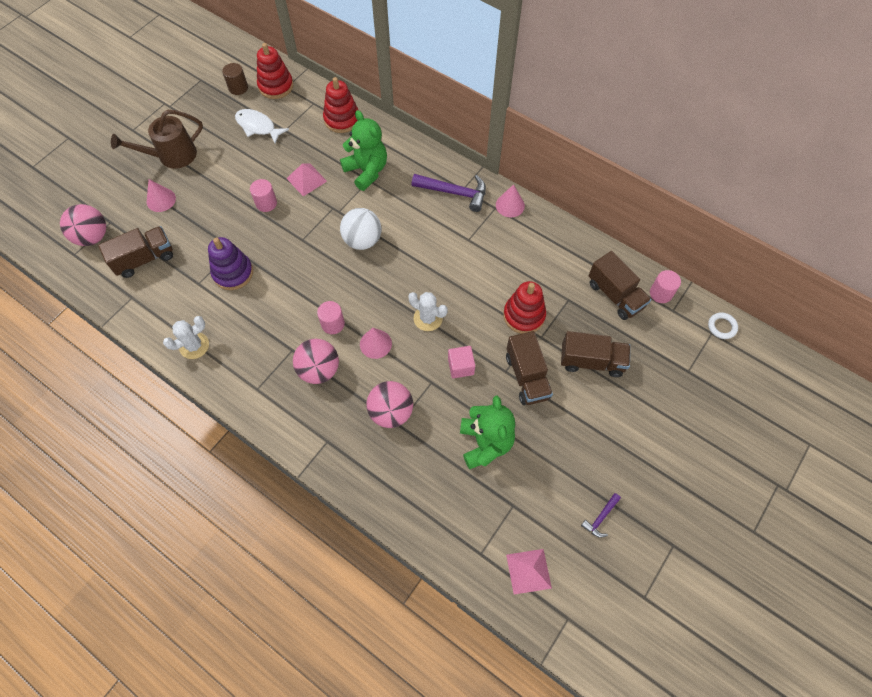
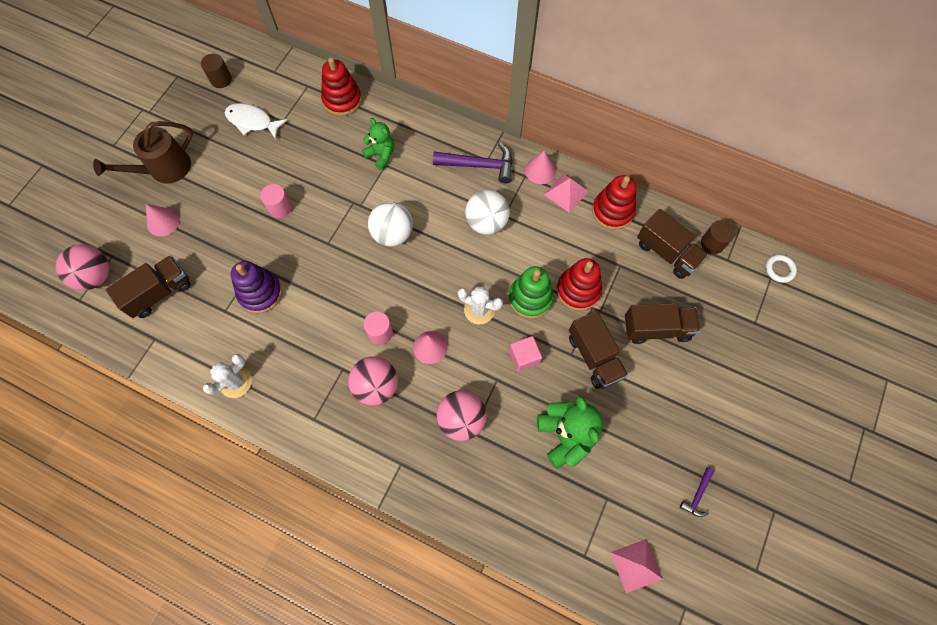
camera: 10 degrees left, 5 degrees up
(276, 86) = (262, 72): red stacking toy -> red stacking toy (612, 211)
(306, 179) = (318, 174): pink pyramid -> pink pyramid (566, 192)
(366, 171) = (381, 155): green teddy bear -> green teddy bear, size x0.64
(450, 243) = (486, 222): none -> white ball
(477, 315) = (530, 298): none -> green stacking toy
(661, 293) = (712, 243): pink cylinder -> brown cylinder

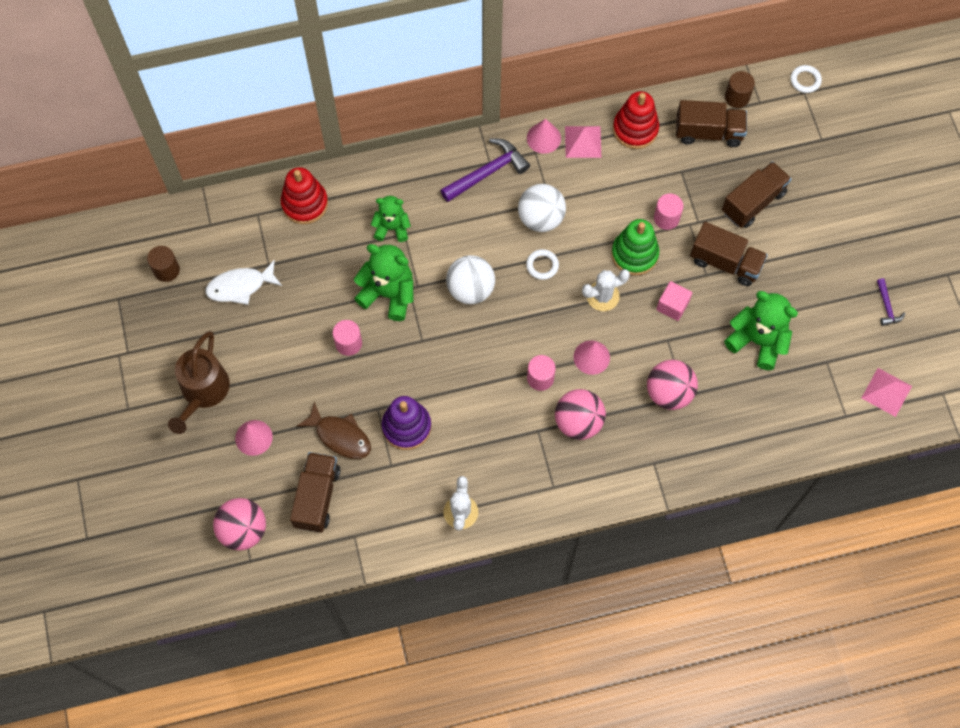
camera: 40 degrees left, 0 degrees up
(214, 264) = (340, 436): none -> brown fish
(337, 196) = (388, 294): none -> green teddy bear
(457, 255) = (542, 265): none -> white ring
(578, 290) = (666, 218): red stacking toy -> pink cylinder

